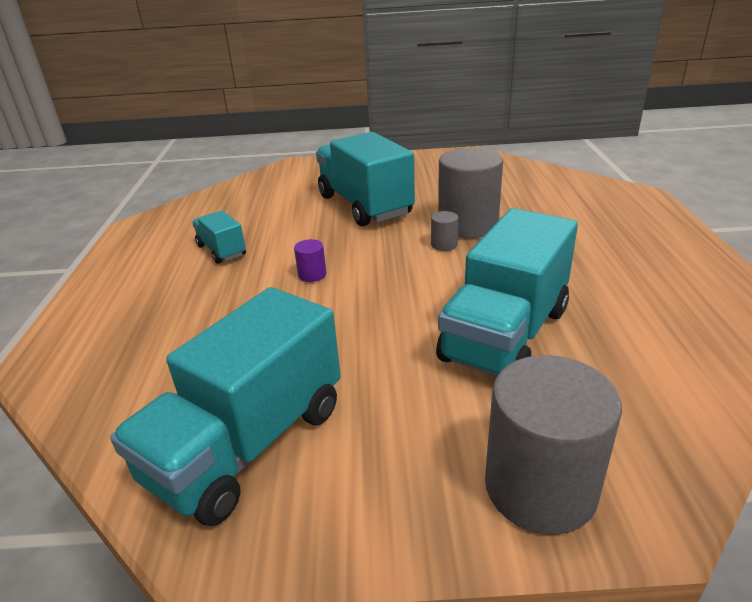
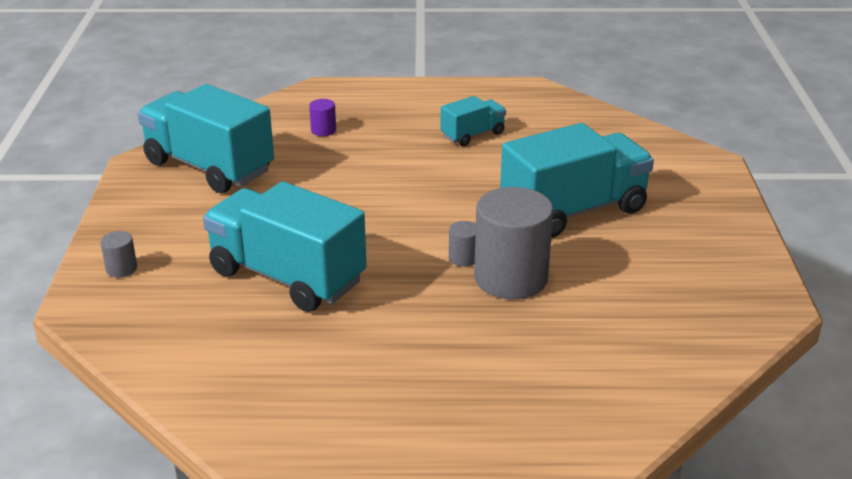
camera: 90 degrees right, 0 degrees up
(312, 275) = (415, 182): purple cylinder -> purple cylinder (323, 130)
(540, 488) = (121, 269): grey cylinder -> grey cylinder, size x0.42

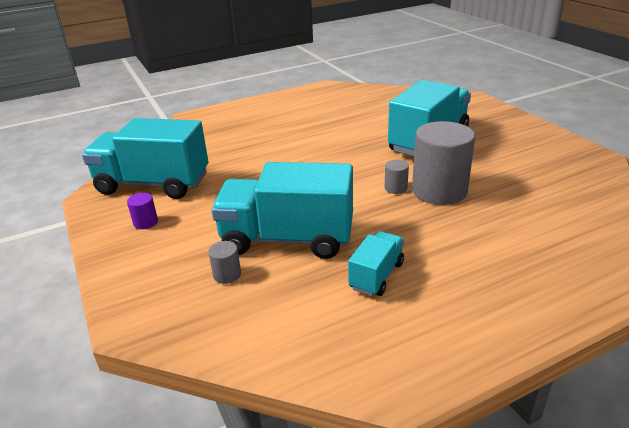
camera: 25 degrees left, 0 degrees up
(121, 269) = (144, 278): grey cylinder -> grey cylinder (227, 275)
(323, 130) = (217, 140): purple cylinder -> purple cylinder (145, 222)
(472, 135) = (319, 118): turquoise truck -> turquoise truck (376, 276)

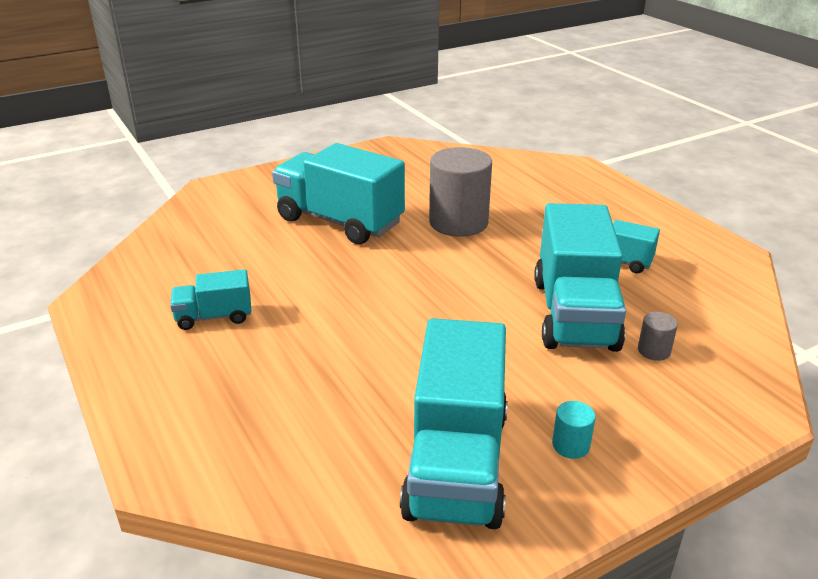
camera: 95 degrees left, 0 degrees up
(145, 222) = (570, 445): purple cylinder -> turquoise cylinder
(305, 115) = (214, 317): none -> turquoise truck
(395, 188) = (454, 246): grey cylinder -> none

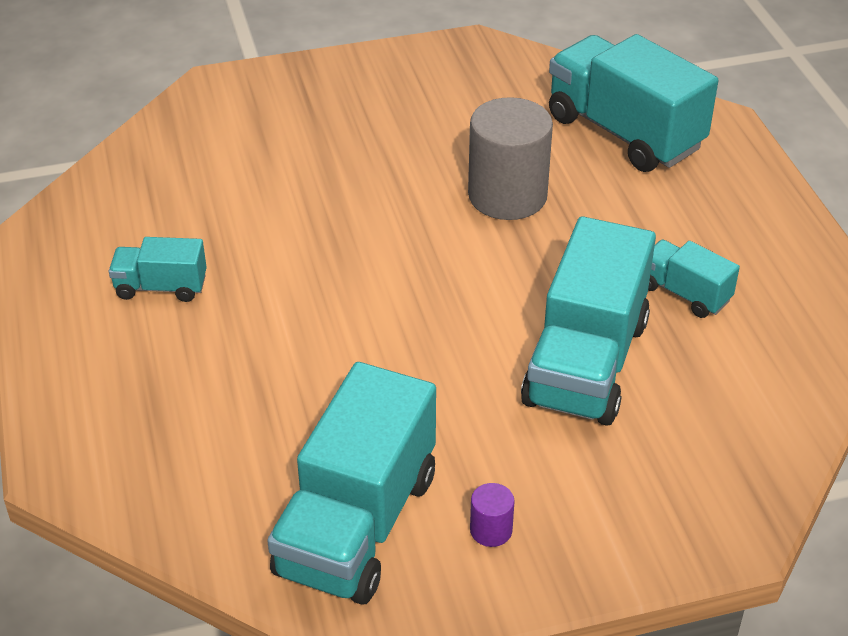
camera: 15 degrees right, 10 degrees up
(339, 221) = (355, 168): turquoise truck -> turquoise truck (624, 133)
(570, 445) = (491, 530): turquoise cylinder -> purple cylinder
(654, 351) = (655, 432): grey cylinder -> none

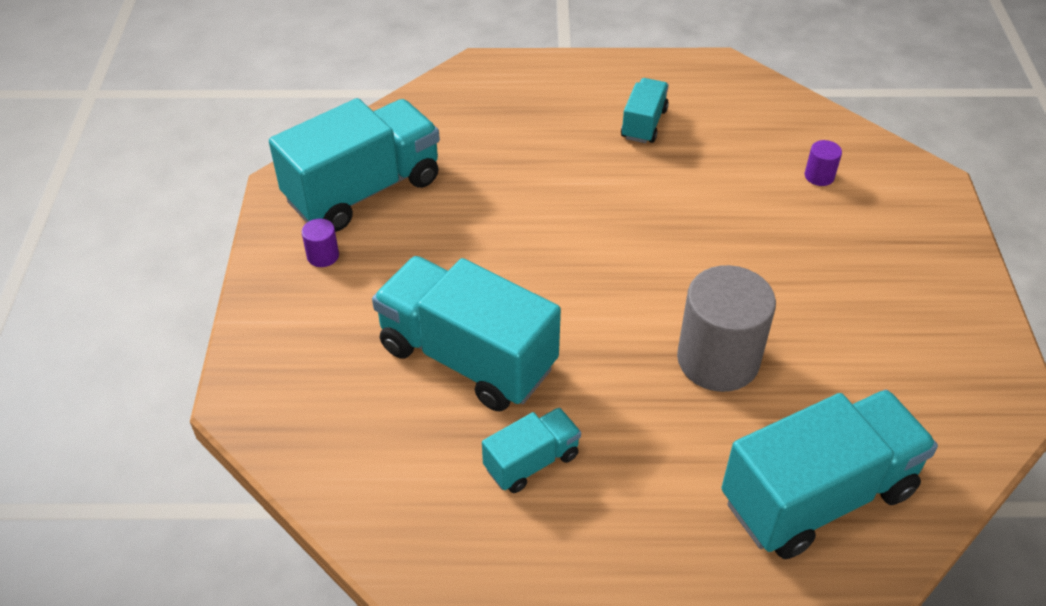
camera: 105 degrees right, 5 degrees up
(225, 152) = (819, 176): none -> purple cylinder
(357, 524) = (363, 190): turquoise truck -> turquoise truck turned 105 degrees clockwise

